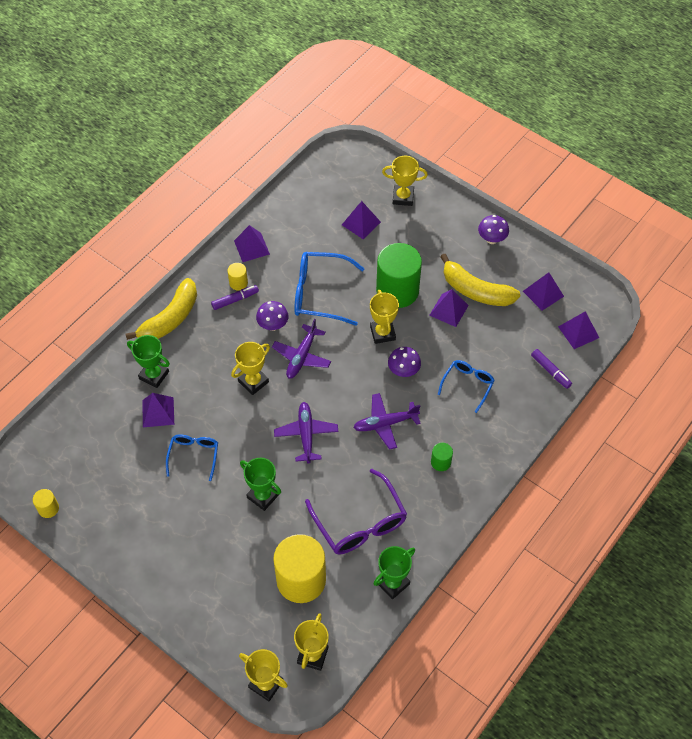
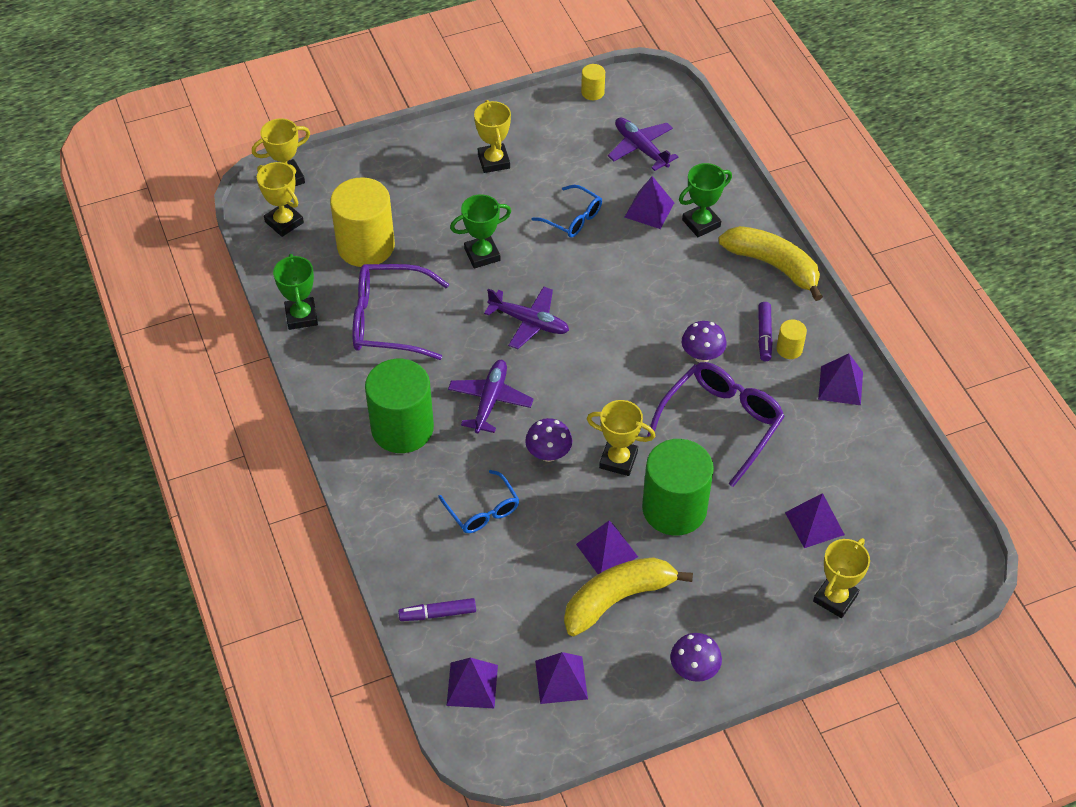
camera: 120 degrees right, 5 degrees down
(170, 318) = (773, 265): yellow banana -> yellow banana turned 150 degrees clockwise
(253, 382) = (633, 305): yellow trophy -> yellow trophy (494, 161)
(302, 356) = (637, 364): purple plane -> purple plane (640, 148)
(319, 293) = (721, 423): blue glasses -> purple glasses
(440, 462) = (402, 428): green cylinder -> green cylinder, size x2.30

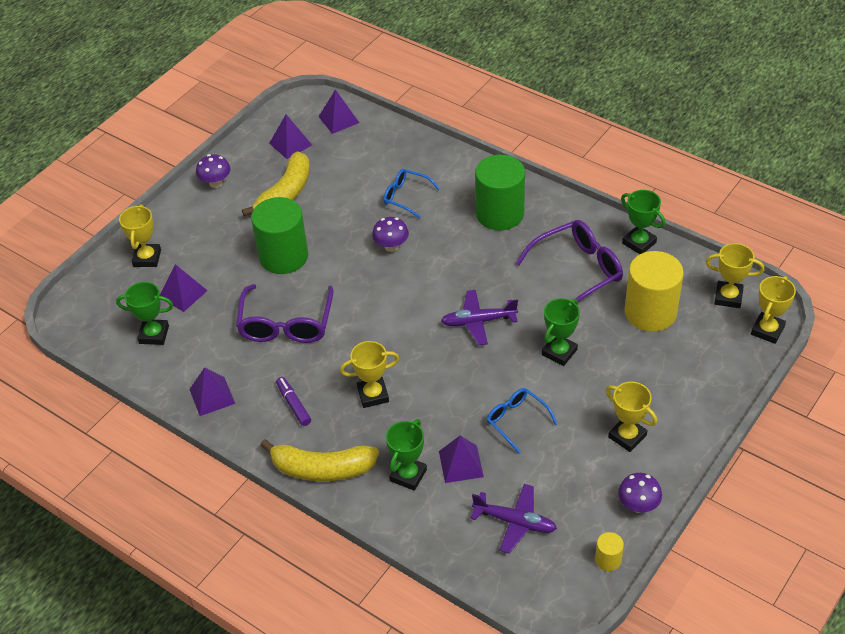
camera: 150 degrees right, 5 degrees down
(438, 614) = (386, 138): purple marker -> none
(490, 400) = (458, 258): purple plane -> none
(573, 218) = (516, 420): blue glasses -> blue glasses turned 45 degrees clockwise
(607, 550) = (311, 214): purple pyramid -> none
(618, 460) = (342, 266): yellow trophy -> yellow trophy (373, 395)
(702, 356) = (332, 364): purple mushroom -> purple mushroom (638, 505)
(789, 349) = (267, 404): yellow cylinder -> none
(870, 488) = (154, 334): none -> green trophy

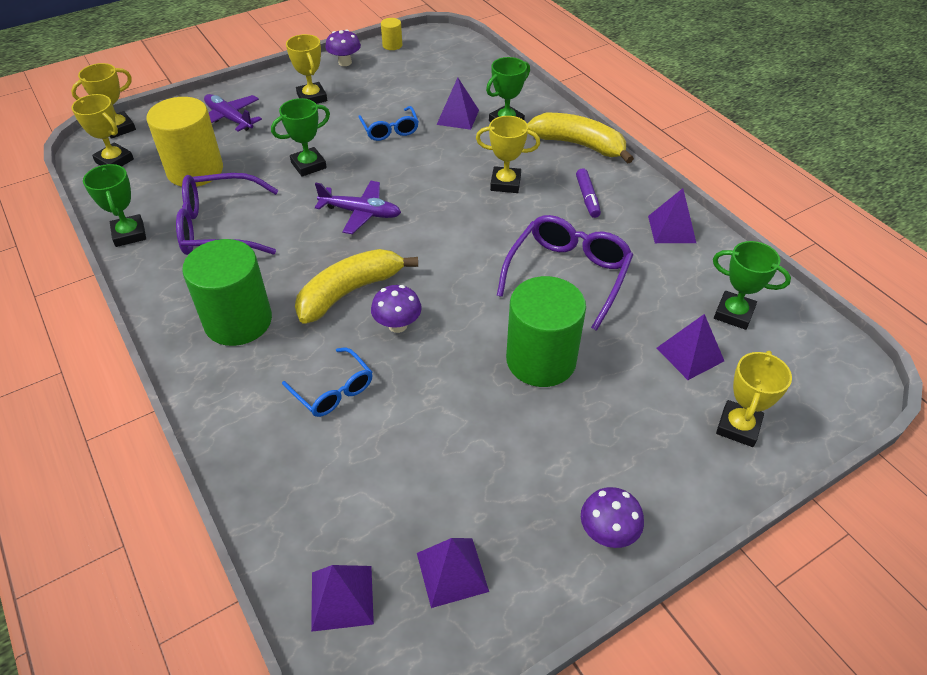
camera: 160 degrees left, 0 degrees up
(285, 194) = (500, 464): yellow banana -> yellow banana (350, 292)
(515, 522) = (441, 77): purple plane -> purple plane (229, 118)

